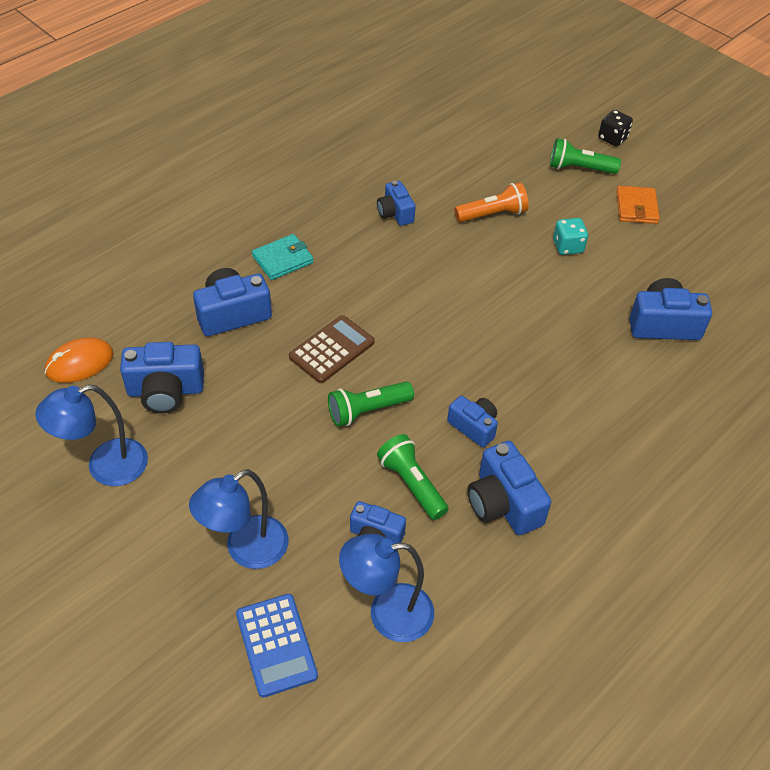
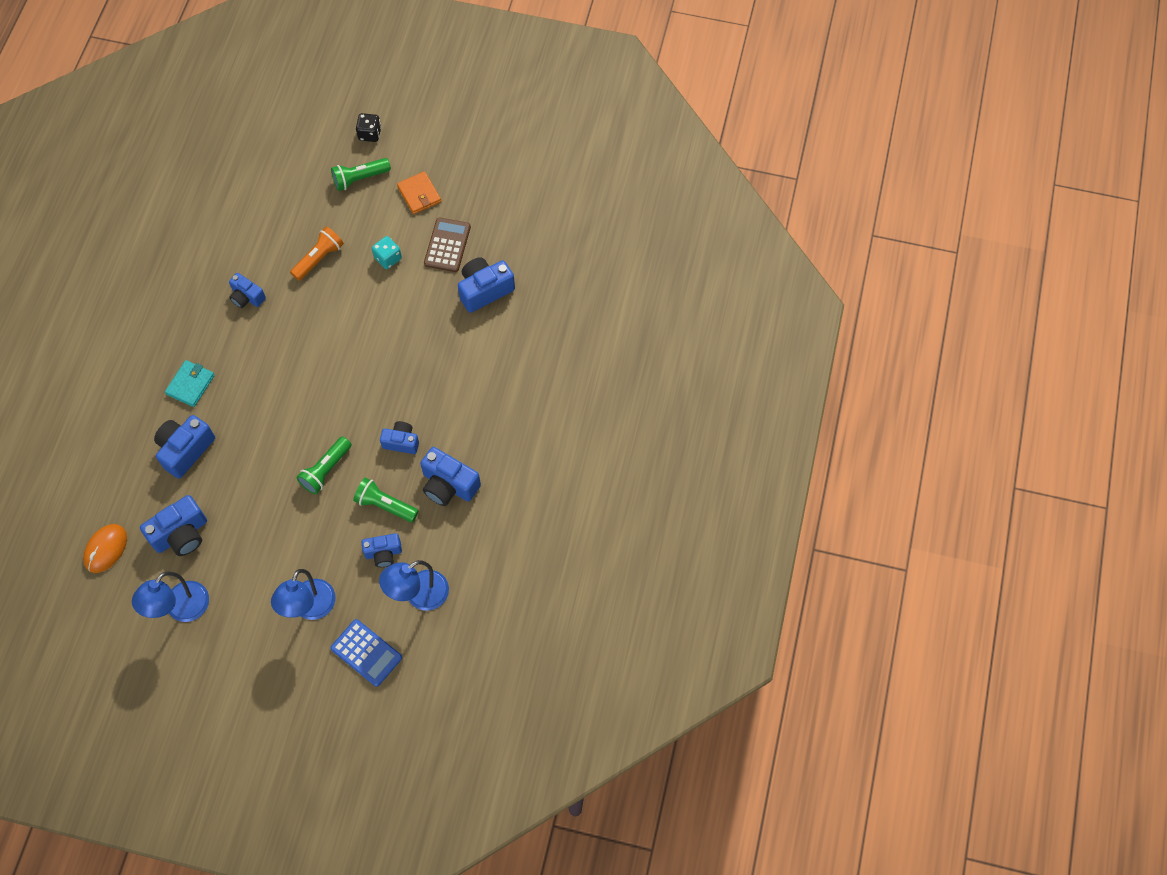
camera: 30 degrees left, 15 degrees up
(332, 350) = (273, 438): brown calculator -> brown calculator (447, 245)

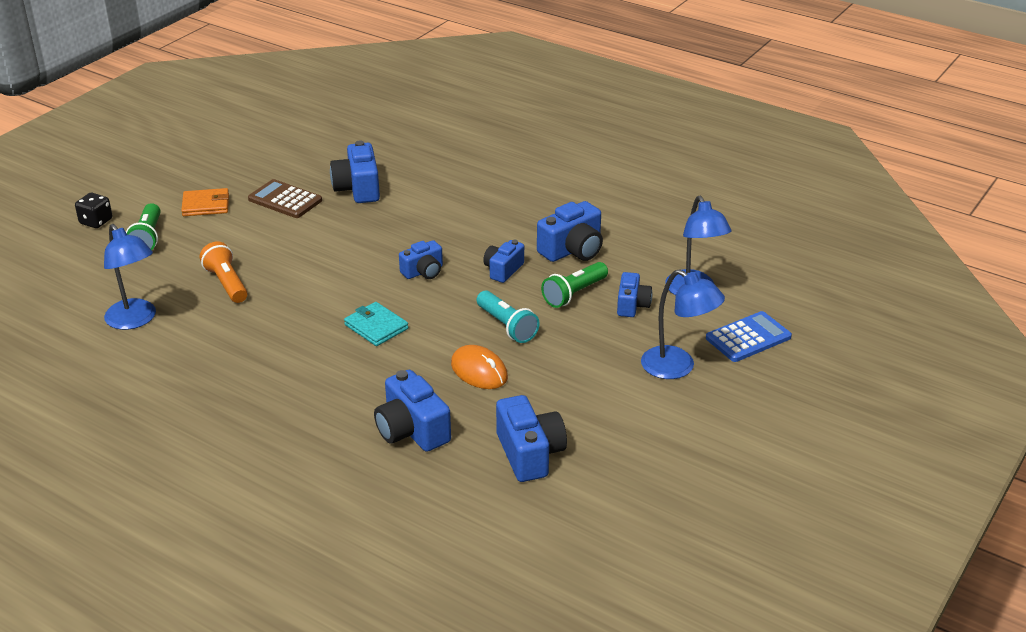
camera: 70 degrees left, 30 degrees down
(106, 549) = (515, 527): orange mouse -> orange mouse (479, 371)
(181, 609) = (635, 471): blue lamp -> blue lamp (135, 320)
(190, 385) = (321, 410): turquoise wallet -> turquoise wallet (376, 327)
(247, 297) = (232, 344): blue camera -> blue camera (423, 272)
(326, 470) = (507, 326): green flashlight -> turquoise flashlight
(388, 258) = (268, 238): turquoise dice -> none

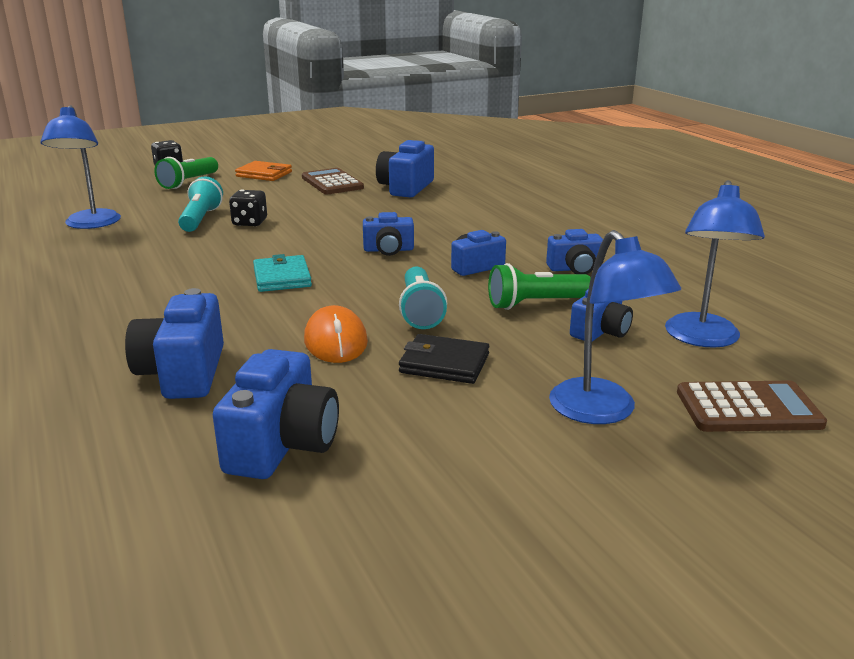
camera: 30 degrees right, 10 degrees down
(226, 283) = (201, 219): orange flashlight -> turquoise flashlight
(275, 275) = (250, 222): none -> black dice
(563, 364) = (444, 363): none -> black wallet
(572, 250) = (575, 269): blue camera -> blue camera, size x0.63
(748, 338) = (748, 408): blue calculator -> brown calculator

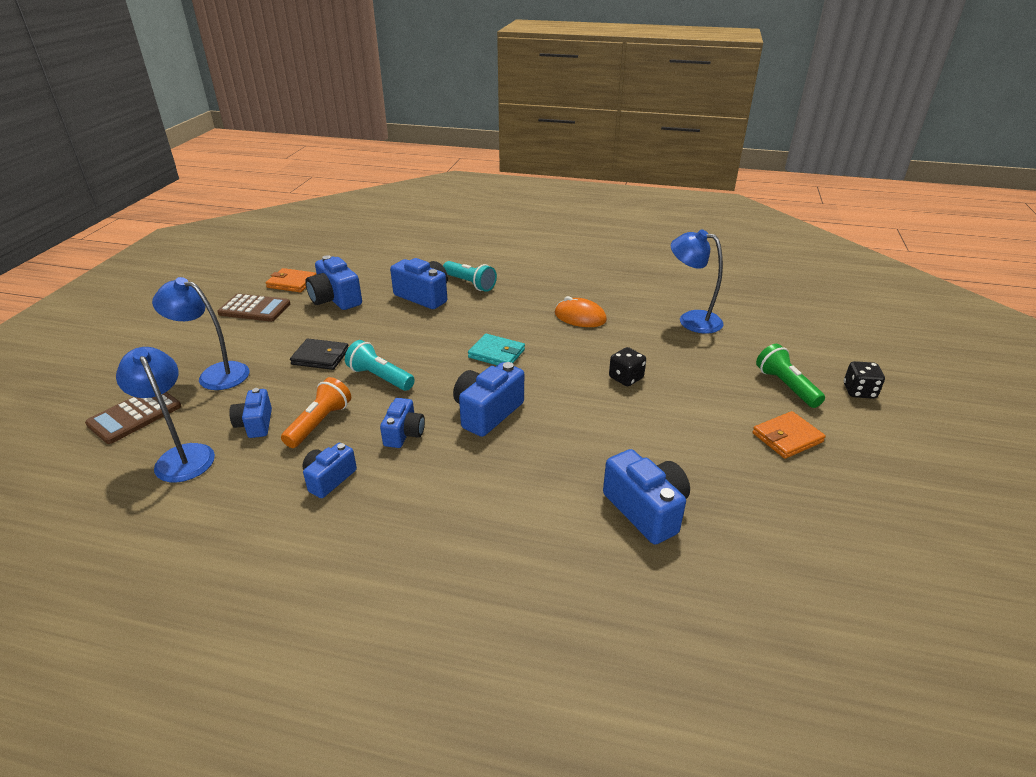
camera: 130 degrees right, 10 degrees up
(201, 219) = (659, 361): turquoise flashlight -> turquoise flashlight (470, 284)
(275, 541) = (292, 283): none -> orange wallet
(332, 183) = (713, 467): brown calculator -> brown calculator (254, 309)
(336, 341) = (391, 339): orange mouse -> orange mouse (580, 317)
(388, 250) = (487, 412): blue camera -> blue camera, size x1.58
(444, 363) = (320, 357): black wallet -> black wallet turned 45 degrees clockwise
(535, 304) = (319, 423): green flashlight -> orange flashlight

